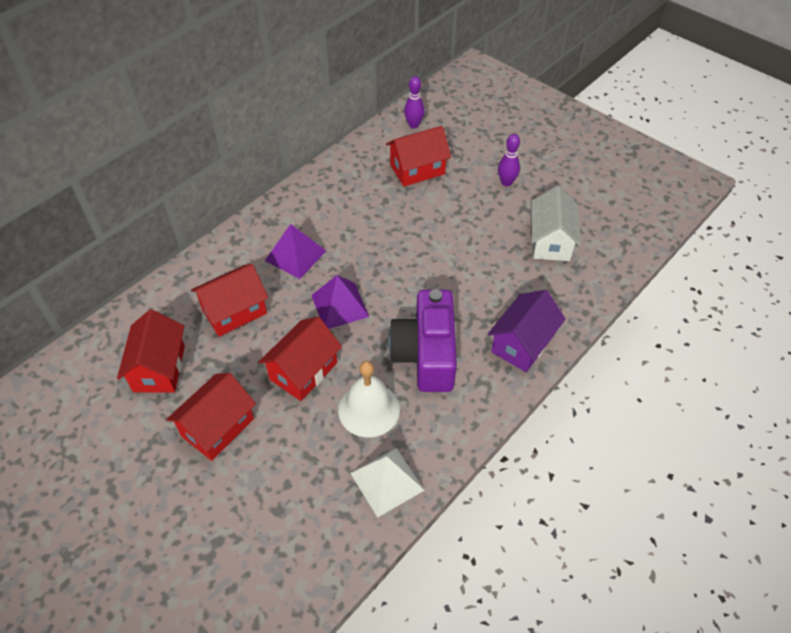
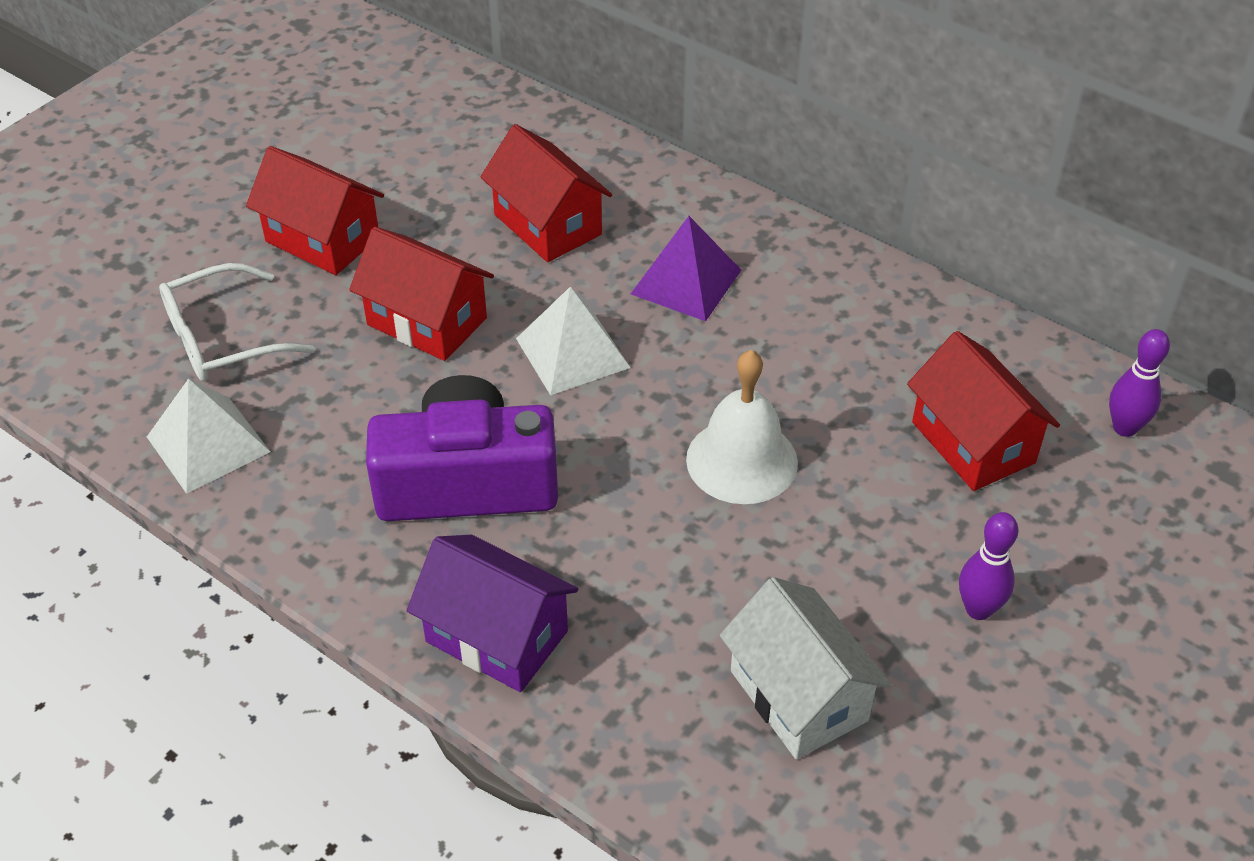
camera: 85 degrees right, 5 degrees down
(159, 368) = (431, 163): red house -> none
(298, 480) = (222, 339): none -> white glasses
(340, 306) = (572, 353): purple pyramid -> white pyramid
(369, 409) = (347, 410): white bell -> white bell (741, 460)
(550, 241) = (798, 696): white house -> white house turned 60 degrees clockwise

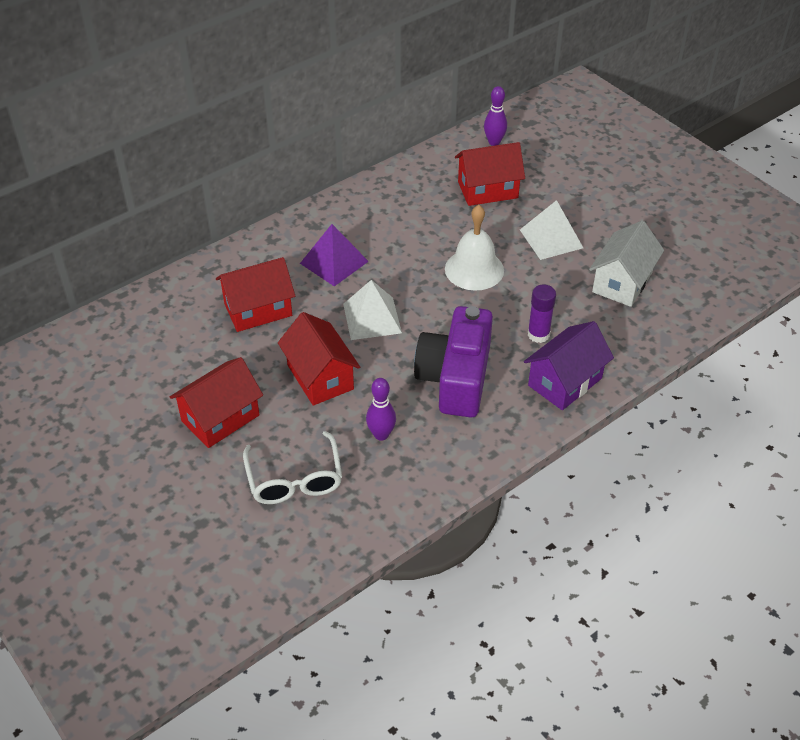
camera: 75 degrees left, 0 degrees up
(208, 444) = (387, 494): white pyramid -> white pyramid (551, 238)
(427, 321) = (320, 377): red house -> red house turned 75 degrees counterclockwise
(605, 579) = (538, 334): none -> purple glue stick
(798, 696) = (622, 282): white house -> white house turned 45 degrees counterclockwise
(978, 609) = (586, 215): purple bowling pin -> purple bowling pin (381, 434)

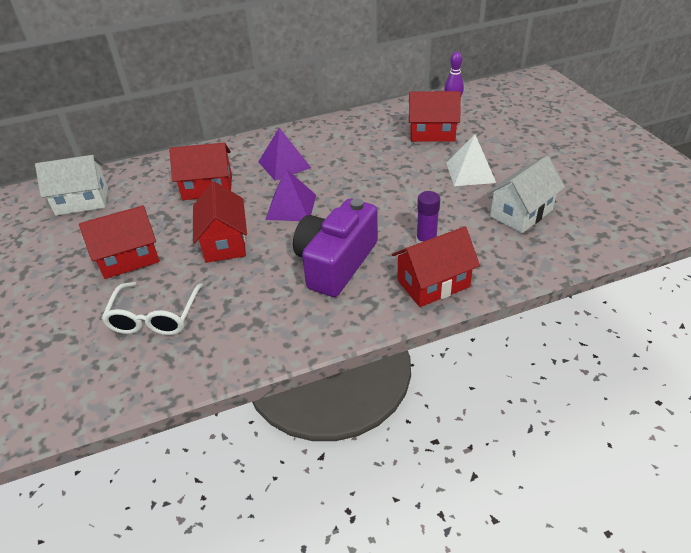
camera: 20 degrees right, 5 degrees down
(110, 356) = (82, 201): none -> white house
(372, 318) = (291, 207): white pyramid -> purple pyramid
(381, 434) = (247, 296): purple bowling pin -> none
(474, 269) = (393, 185): white bell -> none
(565, 382) = (433, 284): purple house -> red house

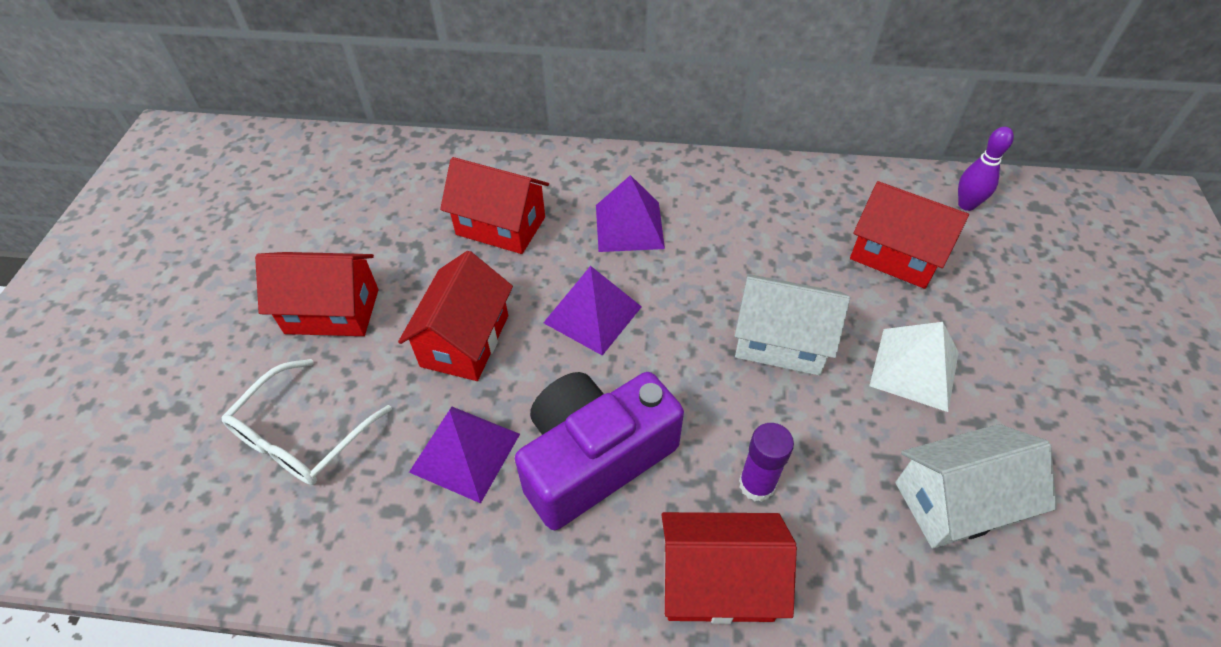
camera: 25 degrees right, 10 degrees up
(82, 201) = (336, 182): white house -> white house (781, 341)
(261, 287) = (465, 452): none -> purple pyramid

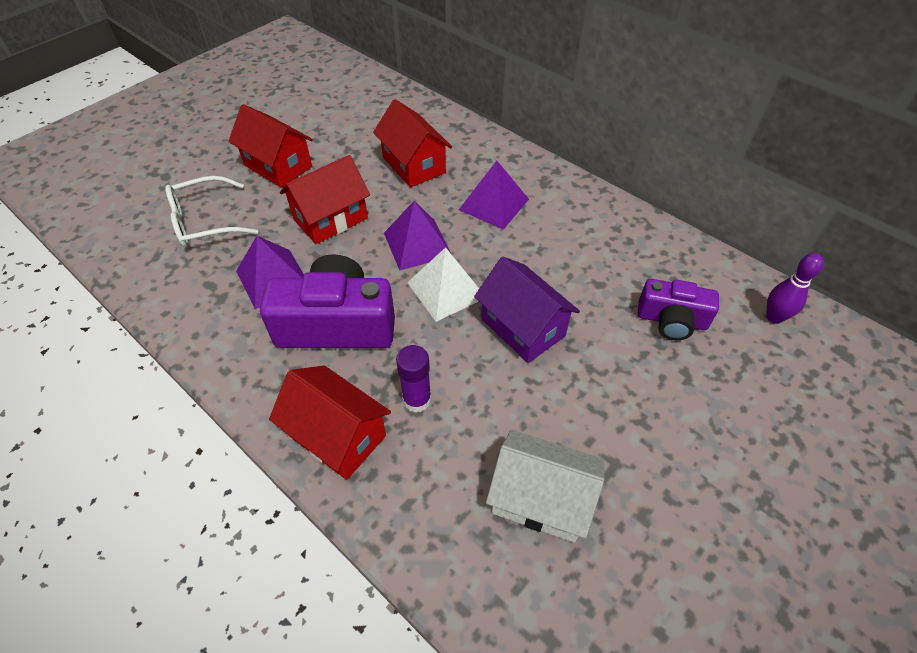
camera: 35 degrees right, 0 degrees up
(781, 341) = (523, 327): white house -> purple house
(895, 255) = (671, 320): red house -> purple camera
(914, 369) = (603, 400): white pyramid -> white pyramid (446, 290)

